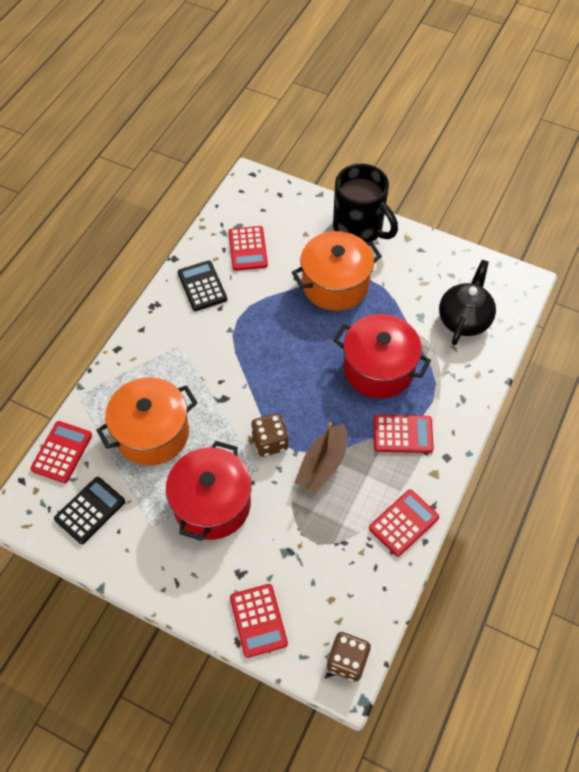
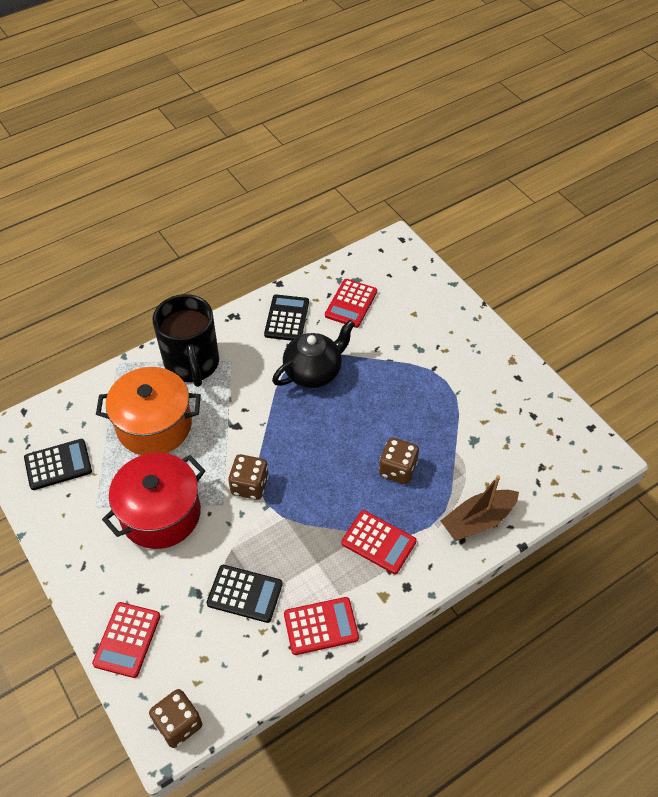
camera: 30 degrees right, 5 degrees down
(62, 452) = (71, 404): red calculator -> none
(322, 465) = (282, 531): brown boat -> brown boat (478, 521)
(327, 531) = (245, 594): none -> black calculator
(335, 284) = (410, 372): orange pot -> none
(359, 228) = (469, 331): black mug -> black mug (192, 364)
(378, 369) = (397, 469): red pot -> brown dice
(464, 319) = (516, 464): black teapot -> black teapot (314, 372)

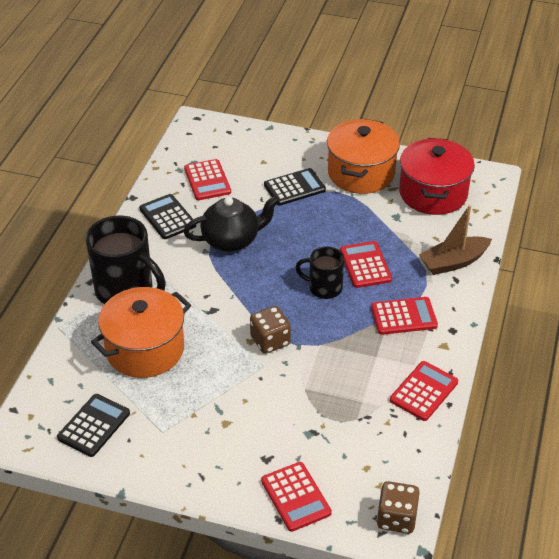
camera: 40 degrees left, 10 degrees down
(160, 514) = (222, 402): red pot -> red pot (433, 193)
(245, 594) = (348, 409): black calculator -> black calculator (294, 187)
(314, 372) = (232, 240): black teapot -> black teapot turned 60 degrees clockwise
(341, 467) = (324, 288): none -> black mug
(397, 469) = (365, 265): brown dice -> red calculator
(478, 521) = (453, 262): brown boat -> brown boat turned 45 degrees clockwise
(486, 377) = (361, 173): none -> orange pot

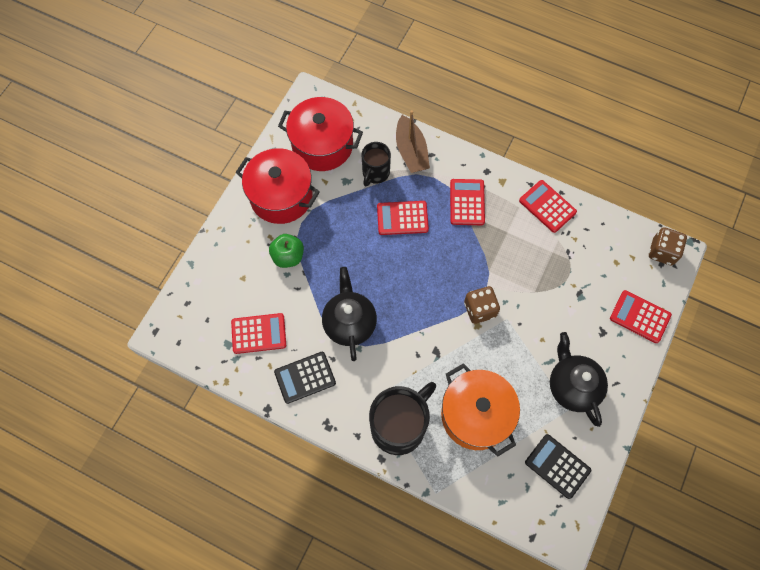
camera: 80 degrees left, 25 degrees up
(191, 433) = (572, 386): none -> black teapot
(294, 187) = (288, 256): black calculator -> green apple
(295, 497) = (640, 317): red calculator -> red calculator turned 135 degrees counterclockwise
(324, 288) = (424, 256): black mug -> black mug (375, 173)
(361, 173) = (281, 196): orange pot -> red pot

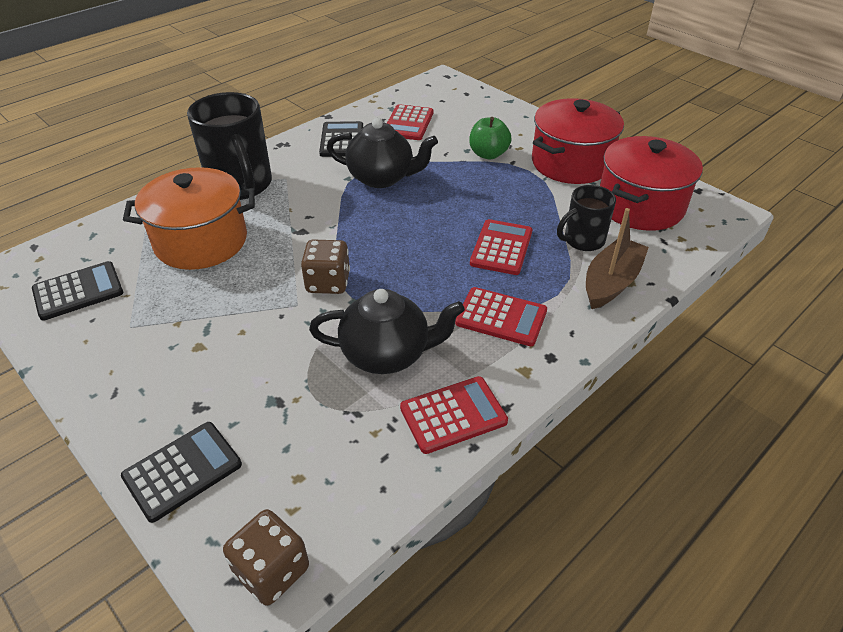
camera: 110 degrees right, 25 degrees down
(375, 173) = (582, 240): black mug -> black mug turned 75 degrees counterclockwise
(411, 151) = (611, 282): brown boat -> brown boat turned 120 degrees clockwise
(572, 386) = (154, 341): black teapot -> black teapot (387, 354)
(640, 317) = (182, 471): red calculator -> black calculator

